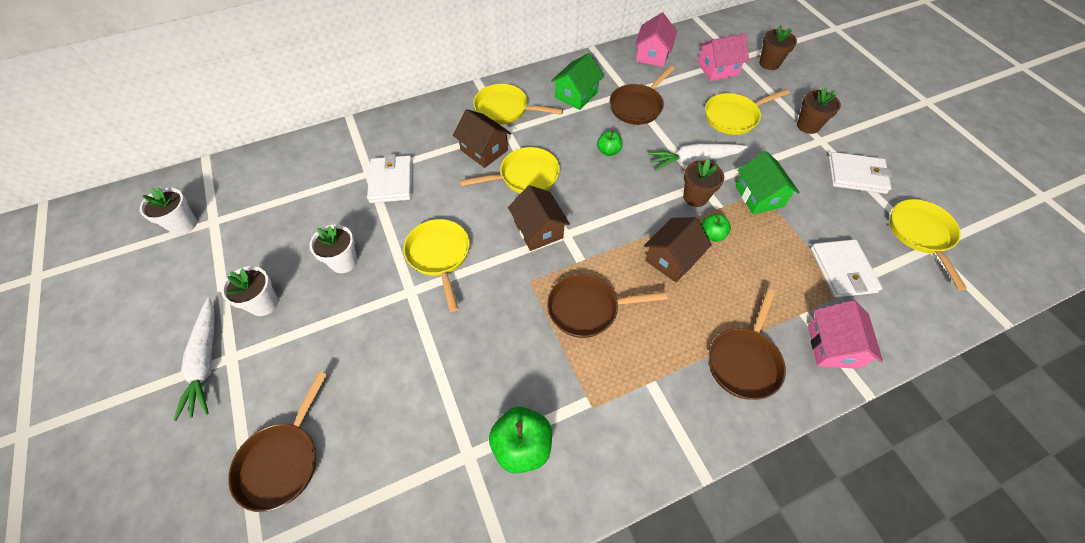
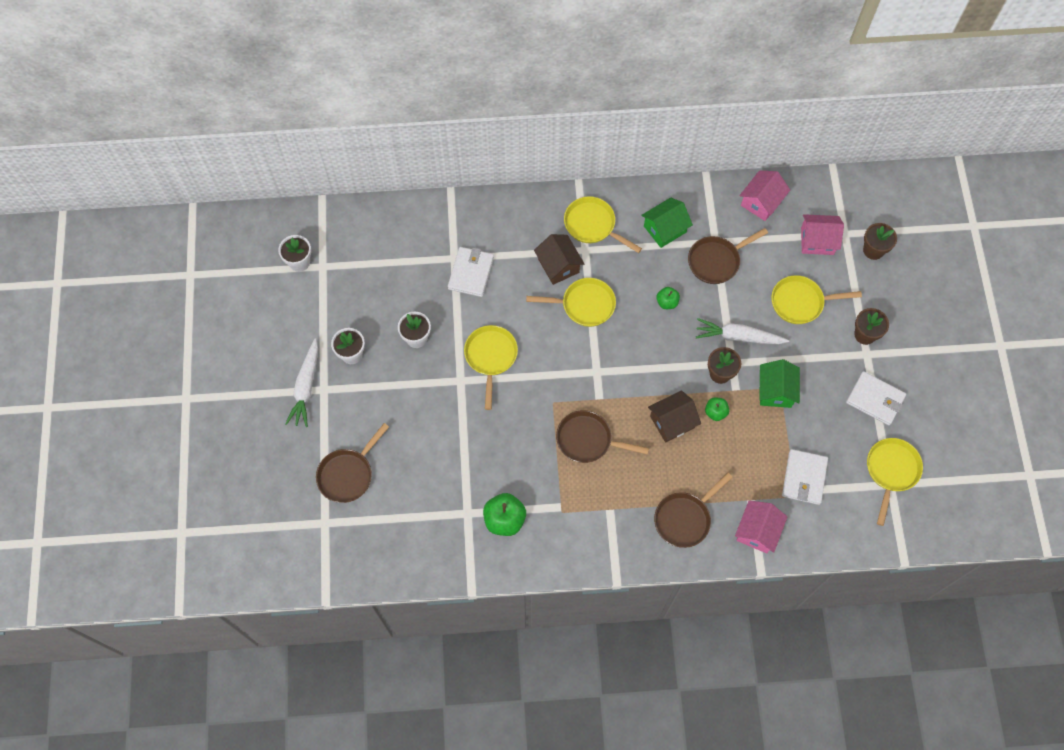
camera: 20 degrees right, 10 degrees up
(538, 230) = (576, 360): brown house -> none

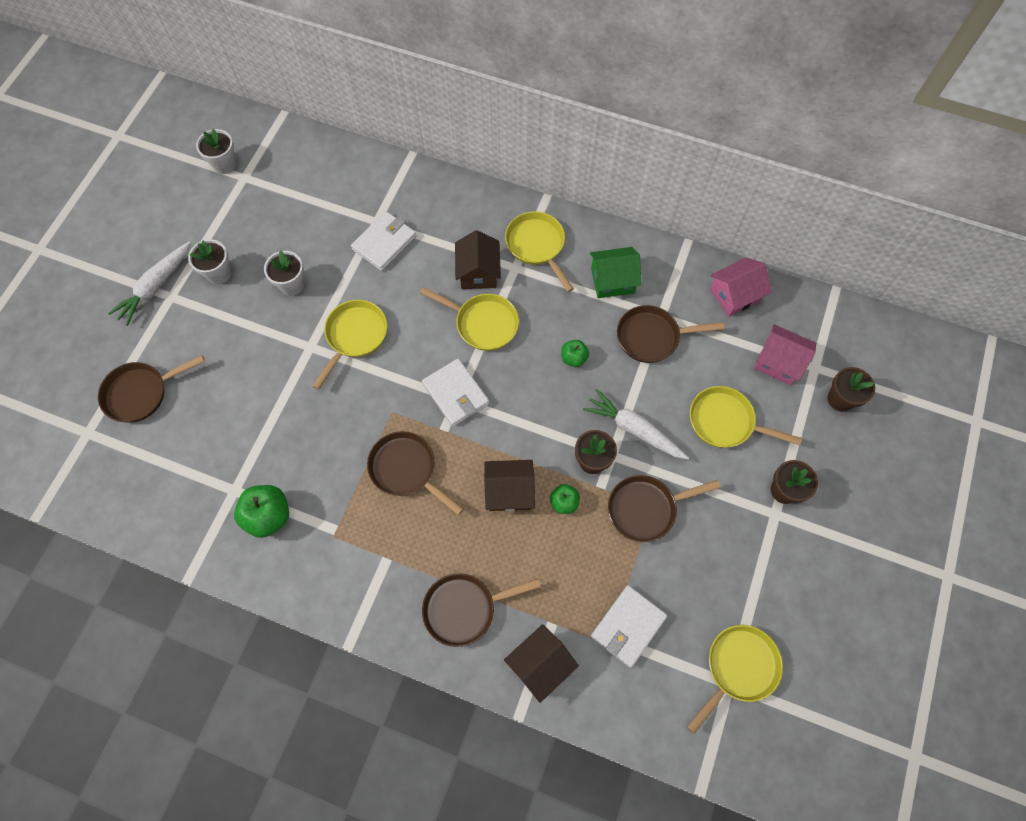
camera: 25 degrees right, 0 degrees up
(757, 531) = (540, 664): pink house -> brown house
(775, 391) = (646, 509): green house -> brown pan
(875, 399) = (760, 572): white wallet -> white wallet (455, 394)

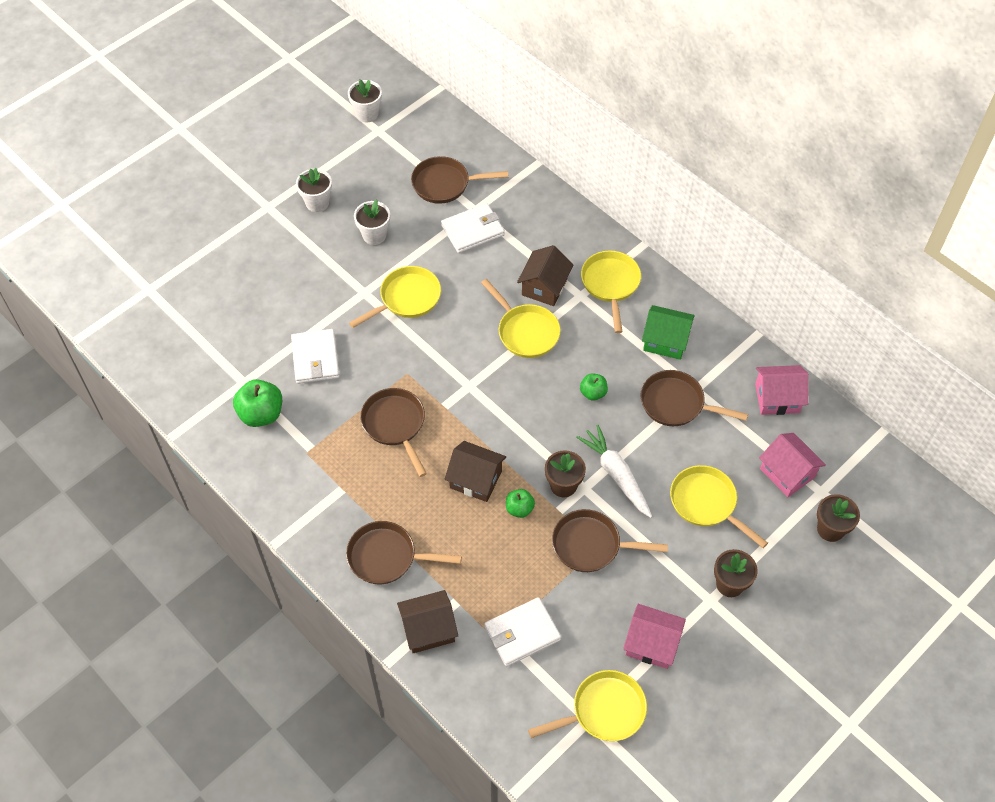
camera: 25 degrees right, 10 degrees down
(140, 393) = (206, 275): brown pan -> brown pan (445, 184)
(155, 287) = (259, 194): white carrot -> none
(455, 394) = (470, 380): white wallet -> white wallet (315, 358)
(746, 580) = (651, 643): none -> pink house

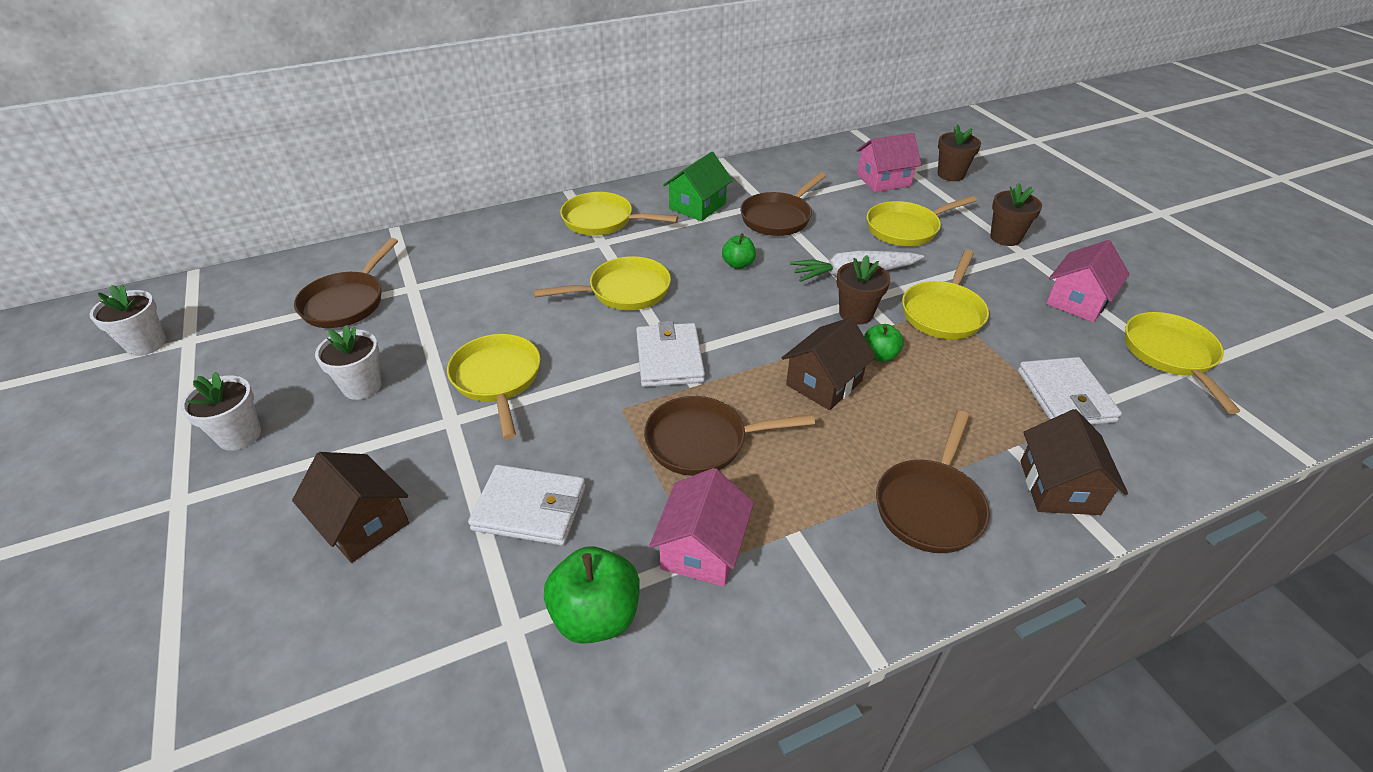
camera: 70 degrees left, 15 degrees down
(473, 230) = (441, 296): white wallet -> white wallet (669, 358)
(544, 287) = (571, 263): brown house -> brown house (363, 523)
(591, 545) = (943, 313): brown pan -> yellow pan
(777, 398) = (798, 166): pink house -> pink house (702, 549)

